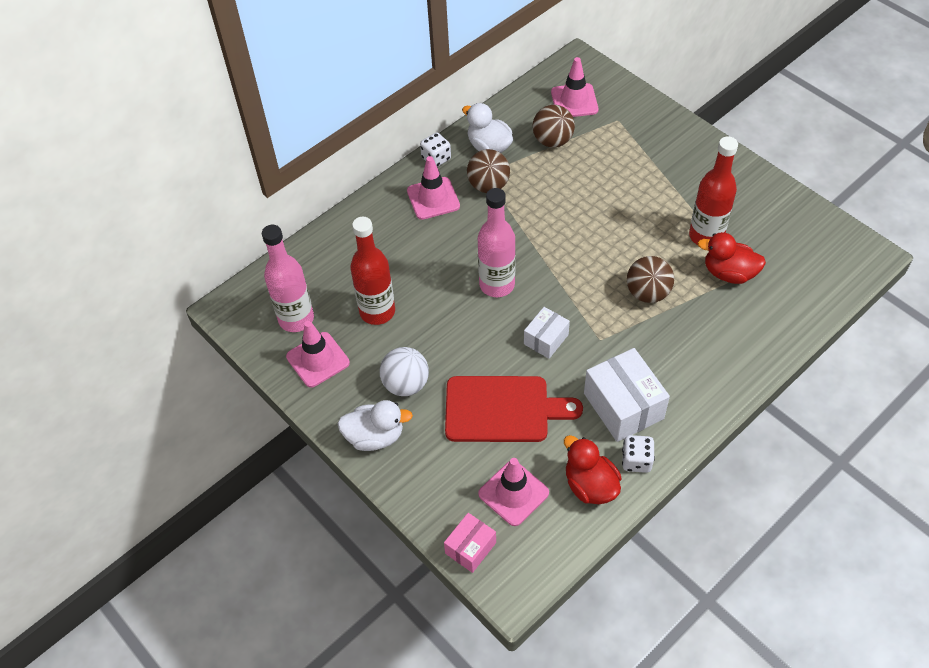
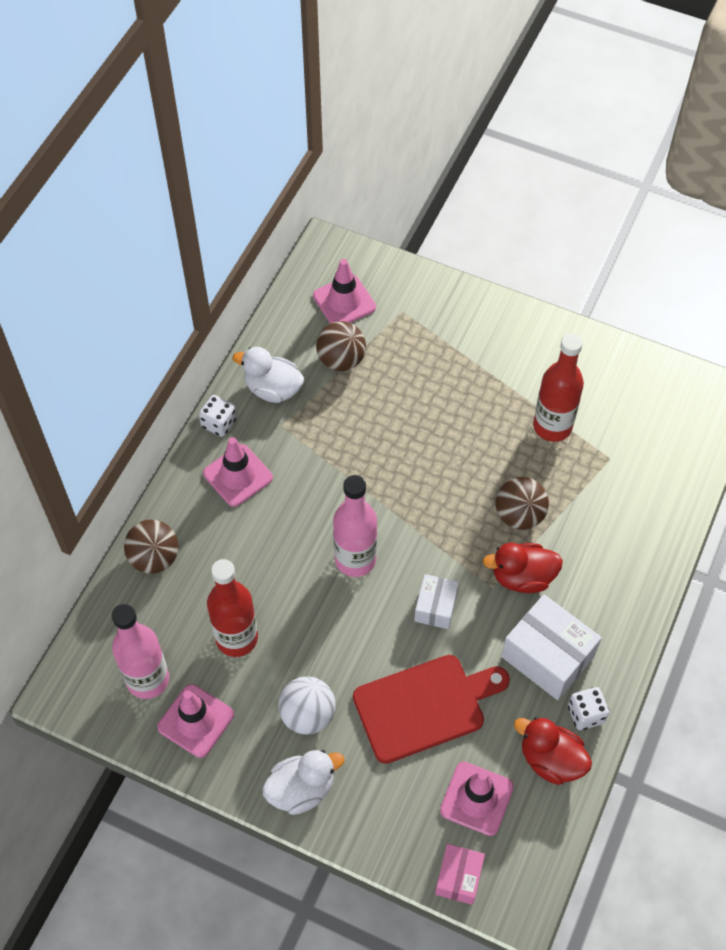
camera: 25 degrees left, 5 degrees up
(488, 185) = (293, 439): brown ball -> brown ball (154, 558)
(729, 273) = (593, 463): red duck -> red duck (522, 577)

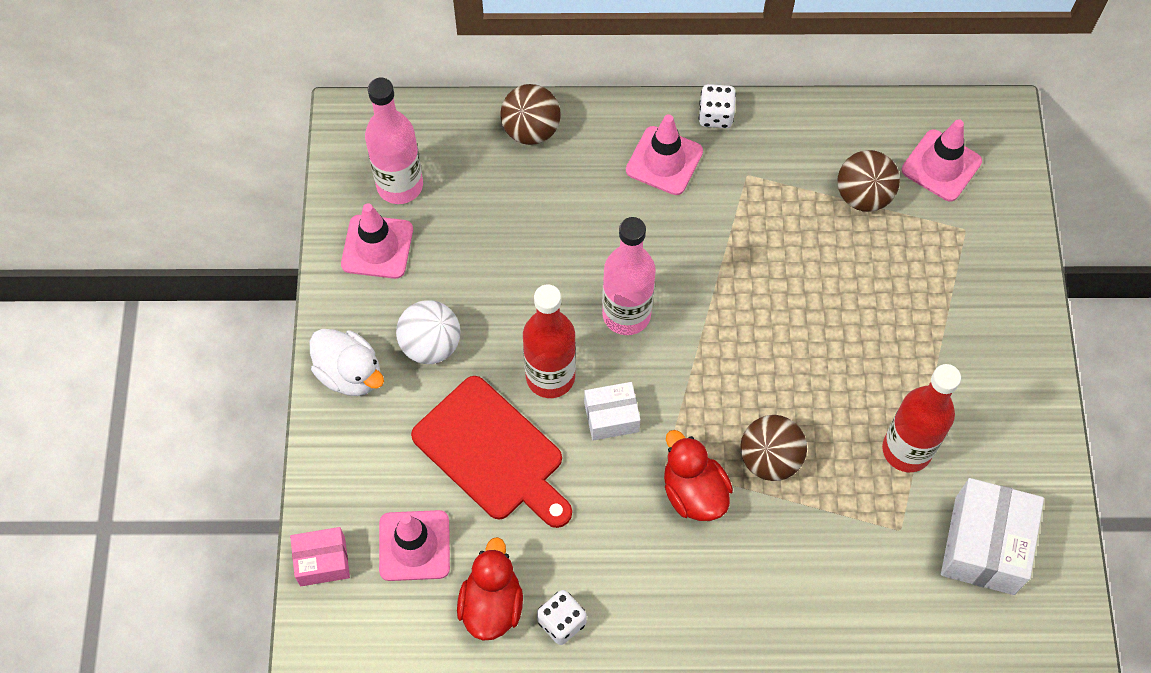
camera: 65 degrees right, 5 degrees up
(237, 638) = (481, 243): red bottle -> red bottle (550, 377)
(273, 389) = (786, 146): white duck -> none
(547, 656) = (610, 556): white box -> white box (984, 545)

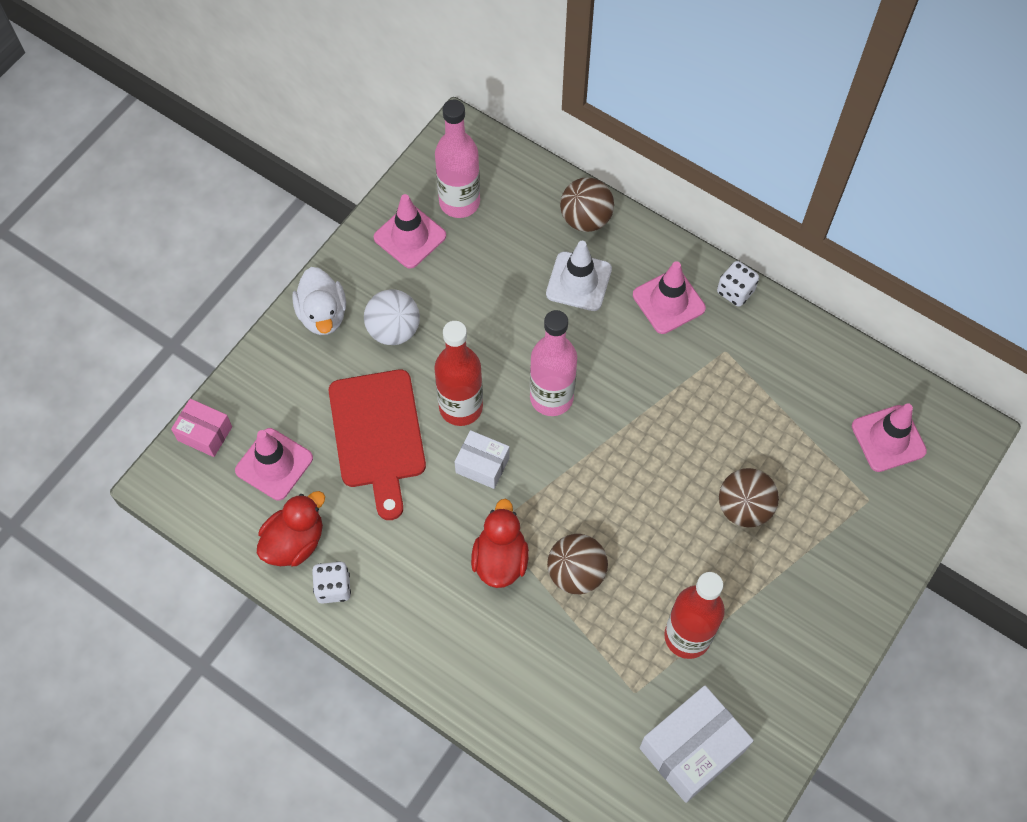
camera: 35 degrees right, 0 degrees up
(569, 192) = (578, 281): none -> white traffic cone
(863, 195) = (805, 422): brown ball -> brown ball (744, 508)

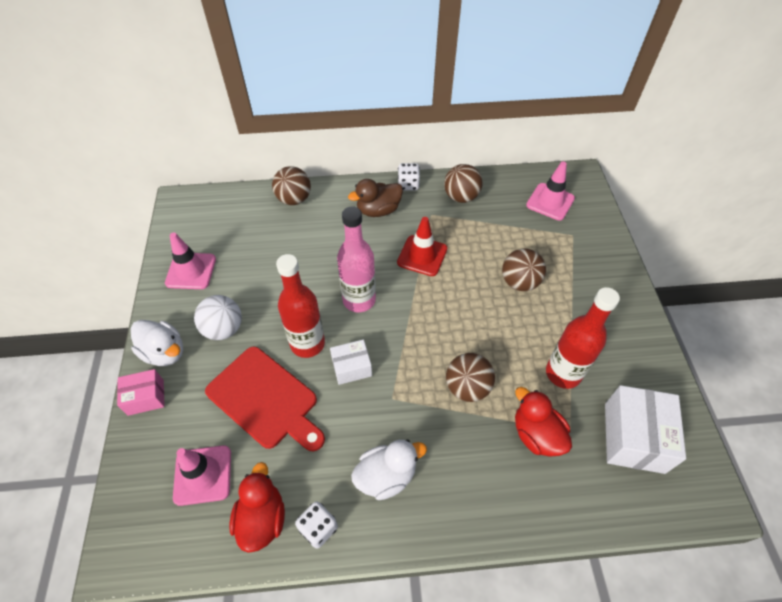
camera: 40 degrees left, 10 degrees down
(205, 433) = (129, 494): pink box -> pink box (146, 397)
(426, 591) = (386, 476): none -> white duck
(459, 202) = (209, 234): pink bottle -> none
(500, 559) = (415, 416): red duck -> red duck (536, 434)
(578, 281) = (318, 231): white traffic cone -> none
(665, 395) = (422, 255): none -> red traffic cone
(668, 301) = (378, 210): pink traffic cone -> brown duck
(783, 353) = (461, 197): none -> brown ball

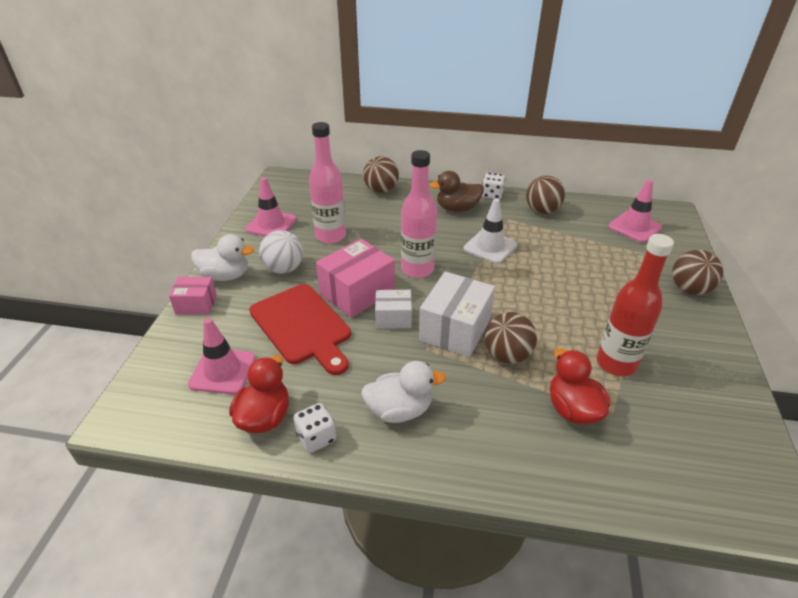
camera: 15 degrees right, 15 degrees down
(164, 352) = (225, 276): white duck -> white duck turned 45 degrees counterclockwise
(259, 274) = (330, 236): none -> pink bottle
(307, 343) = (357, 292): red bottle -> pink box
(422, 255) = (490, 247): red traffic cone -> white traffic cone
(519, 282) = (586, 282): brown ball -> brown ball (689, 289)
(634, 437) = (687, 435): white box -> white box (455, 329)

